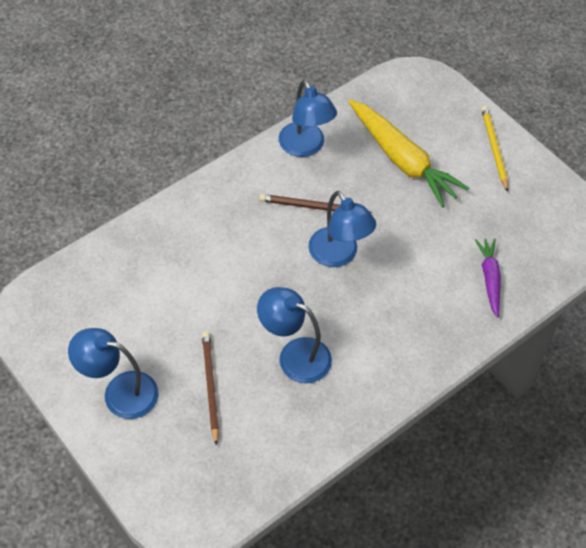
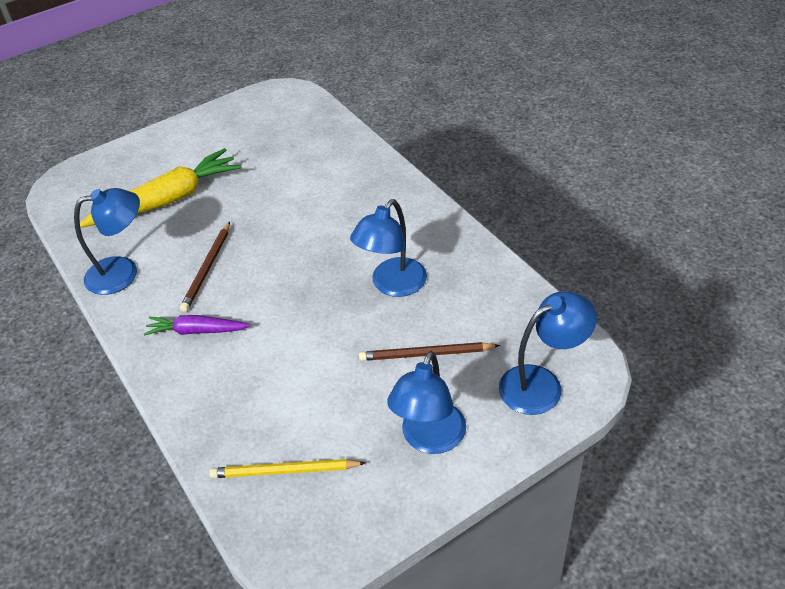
camera: 80 degrees left, 10 degrees down
(339, 255) = (275, 250): blue lamp -> blue lamp (542, 384)
(489, 279) = (323, 152): purple carrot -> purple carrot (197, 331)
(494, 148) = (175, 140): yellow pencil -> yellow pencil (284, 471)

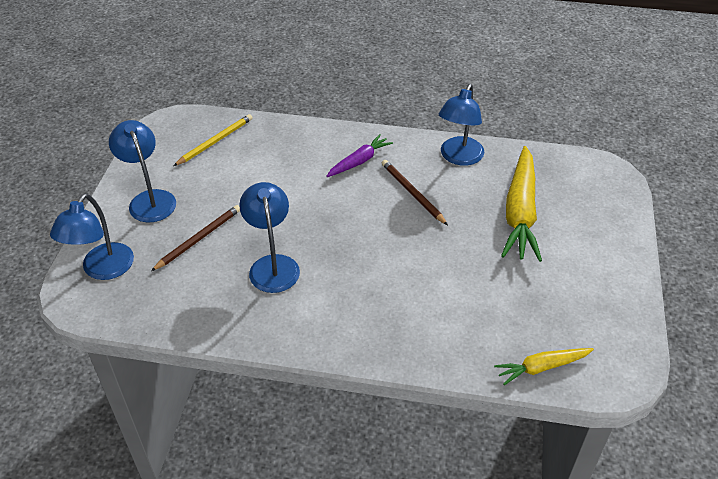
camera: 130 degrees right, 0 degrees up
(317, 118) = (542, 367): none -> yellow carrot

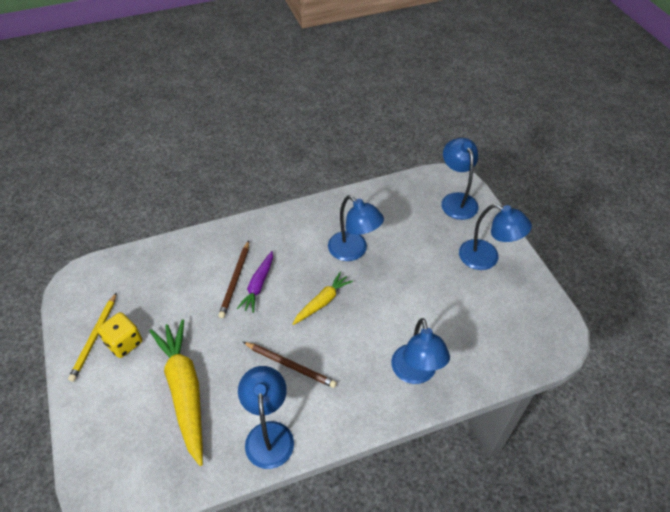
camera: 150 degrees right, 5 degrees up
(199, 238) = (420, 246): brown pencil -> brown pencil (235, 280)
(215, 141) = (499, 336): yellow pencil -> yellow pencil (94, 338)
(309, 147) = (415, 373): none -> blue lamp
(359, 161) = (359, 379): purple carrot -> purple carrot (258, 285)
(542, 367) = (133, 263): yellow carrot -> yellow carrot (322, 302)
(571, 277) = (124, 343): none -> yellow dice

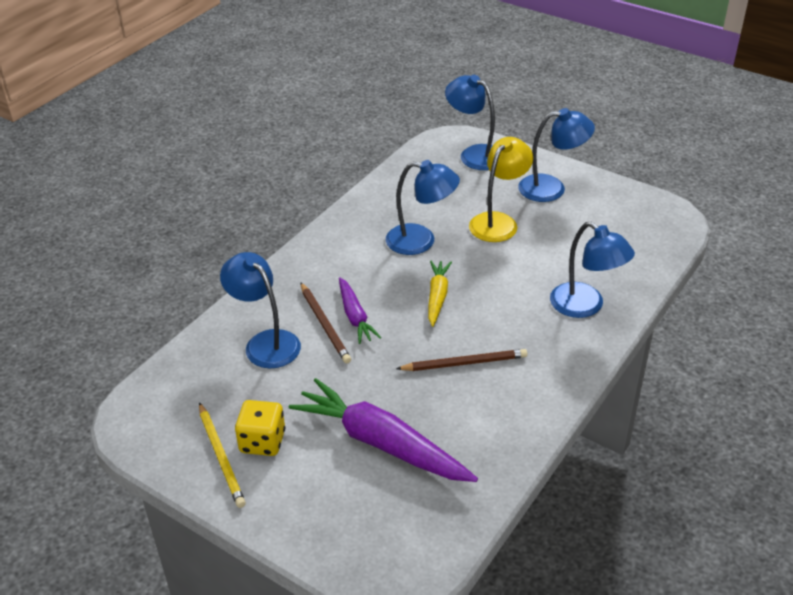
camera: 35 degrees left, 10 degrees down
(185, 391) = (381, 443): yellow carrot -> purple carrot
(269, 434) = (506, 426): blue lamp -> blue lamp (265, 342)
(420, 265) = (498, 222): none -> yellow lamp

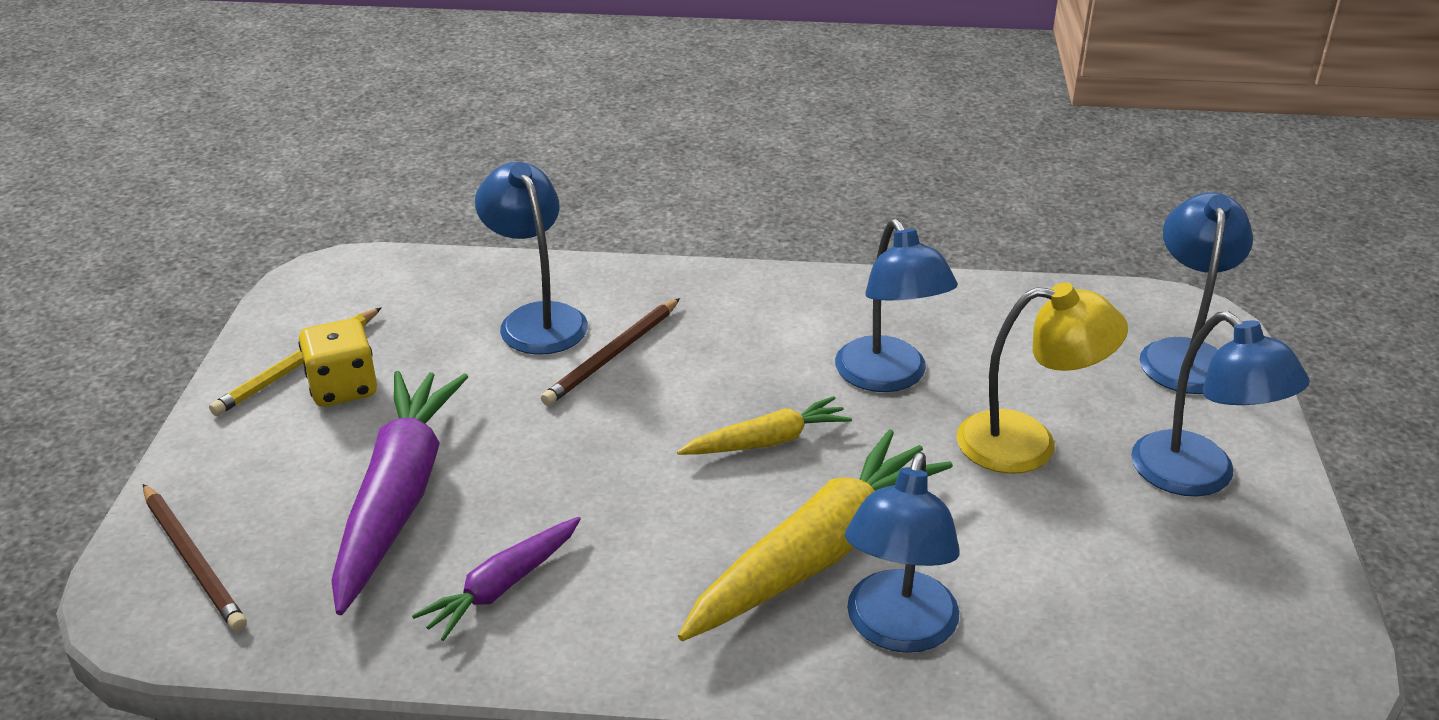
camera: 60 degrees right, 5 degrees down
(265, 342) = (537, 319): blue lamp -> blue lamp turned 45 degrees counterclockwise
(355, 316) = (652, 376): purple carrot -> purple carrot (502, 586)
(464, 363) = (631, 525): brown pencil -> brown pencil (193, 560)
(525, 311) = (817, 554): none -> yellow carrot

